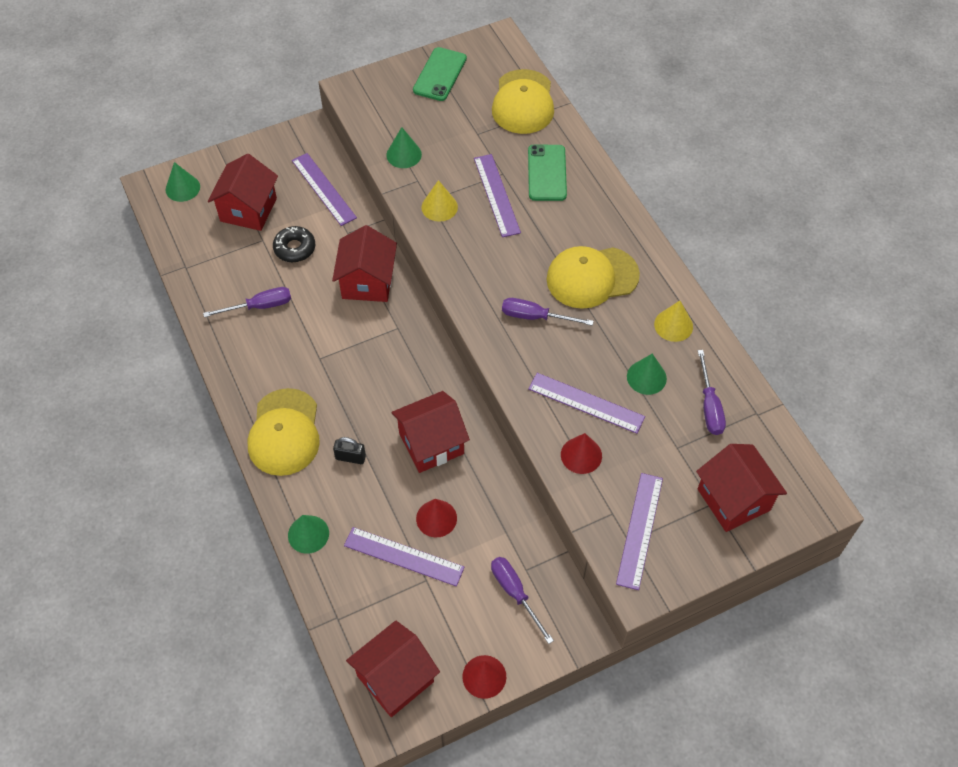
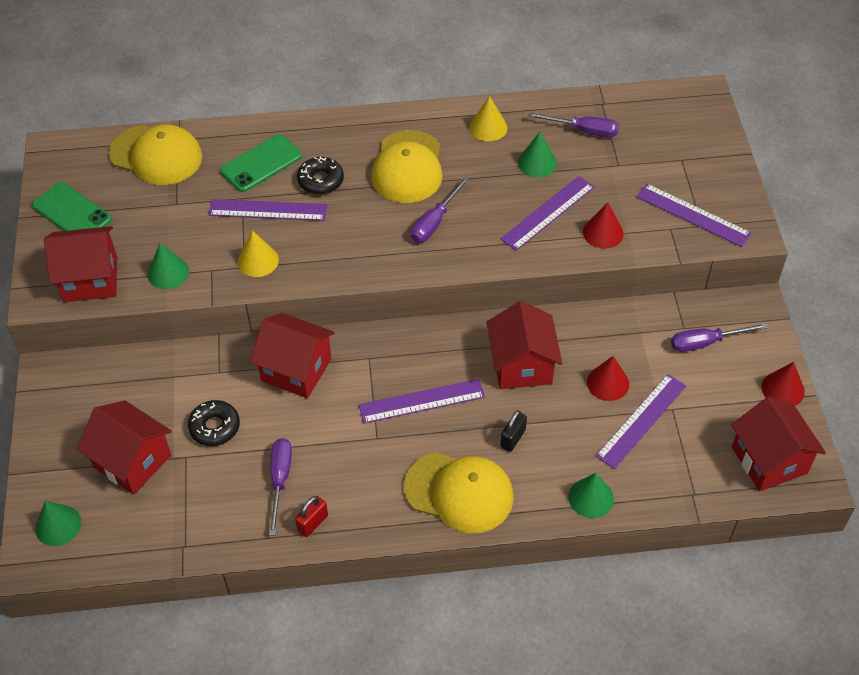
camera: 70 degrees left, 5 degrees down
(227, 340) = (313, 523): none -> red padlock
(324, 189) = (144, 379): purple ruler -> purple ruler (422, 401)
(546, 220) = (320, 180): none -> black donut
(547, 173) = (261, 163): green phone -> green phone turned 60 degrees counterclockwise
(733, 499) = (682, 145): red house -> red house (90, 279)

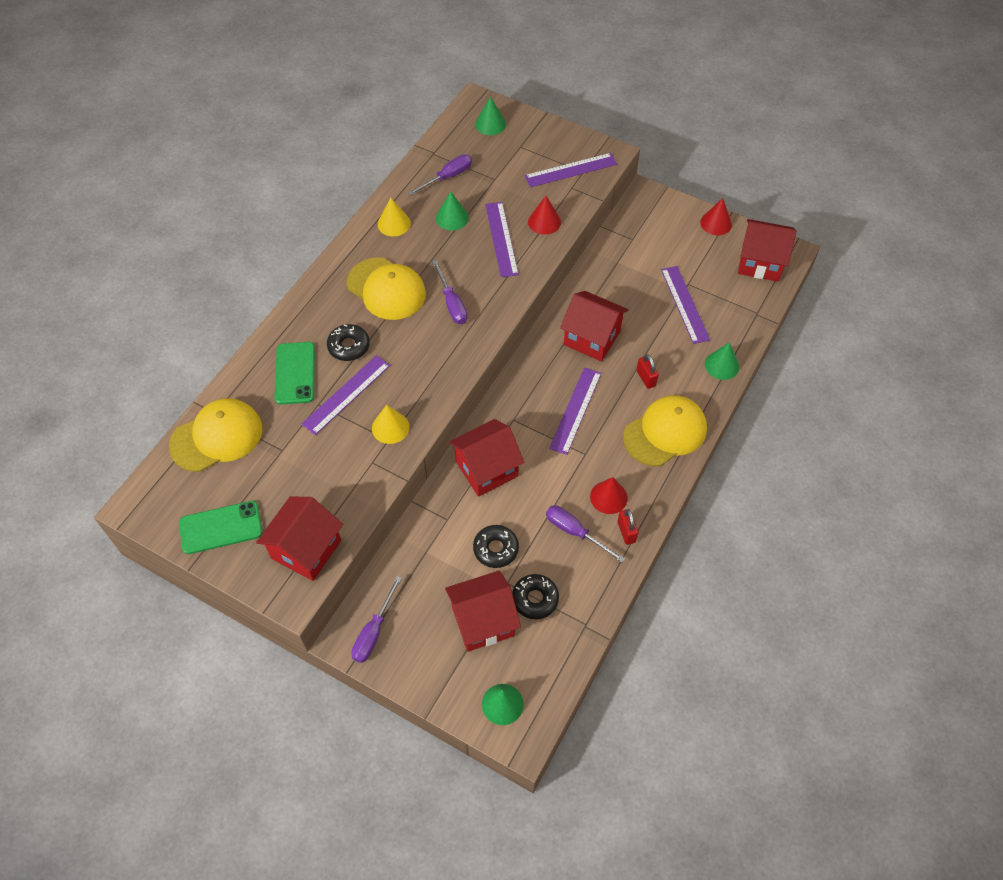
camera: 55 degrees left, 5 degrees up
(168, 272) = (348, 492): green cone -> green cone (490, 124)
(183, 489) = (535, 599): none -> black donut
(512, 438) = (646, 378): black padlock -> red padlock
(608, 383) = (643, 303): red cone -> red cone (608, 497)
(705, 342) = (652, 236): purple screwdriver -> purple screwdriver (373, 632)

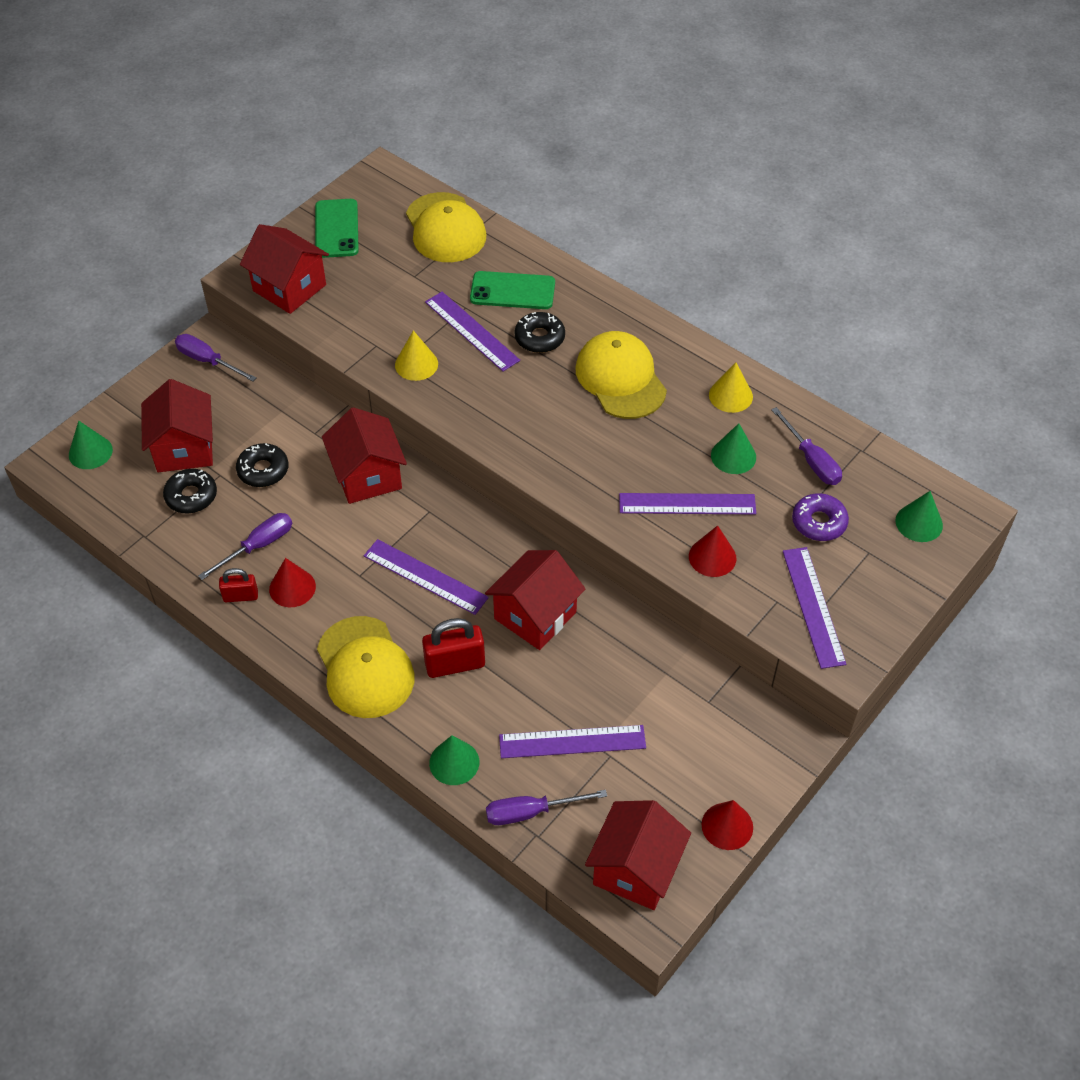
camera: 100 degrees right, 5 degrees down
(386, 289) = (620, 378): yellow cap -> yellow cap turned 105 degrees clockwise
(452, 303) = (584, 438): purple screwdriver -> purple screwdriver (531, 812)
(501, 171) = (819, 522): none -> purple donut
(646, 378) = (455, 664): red padlock -> red padlock, size x1.64

